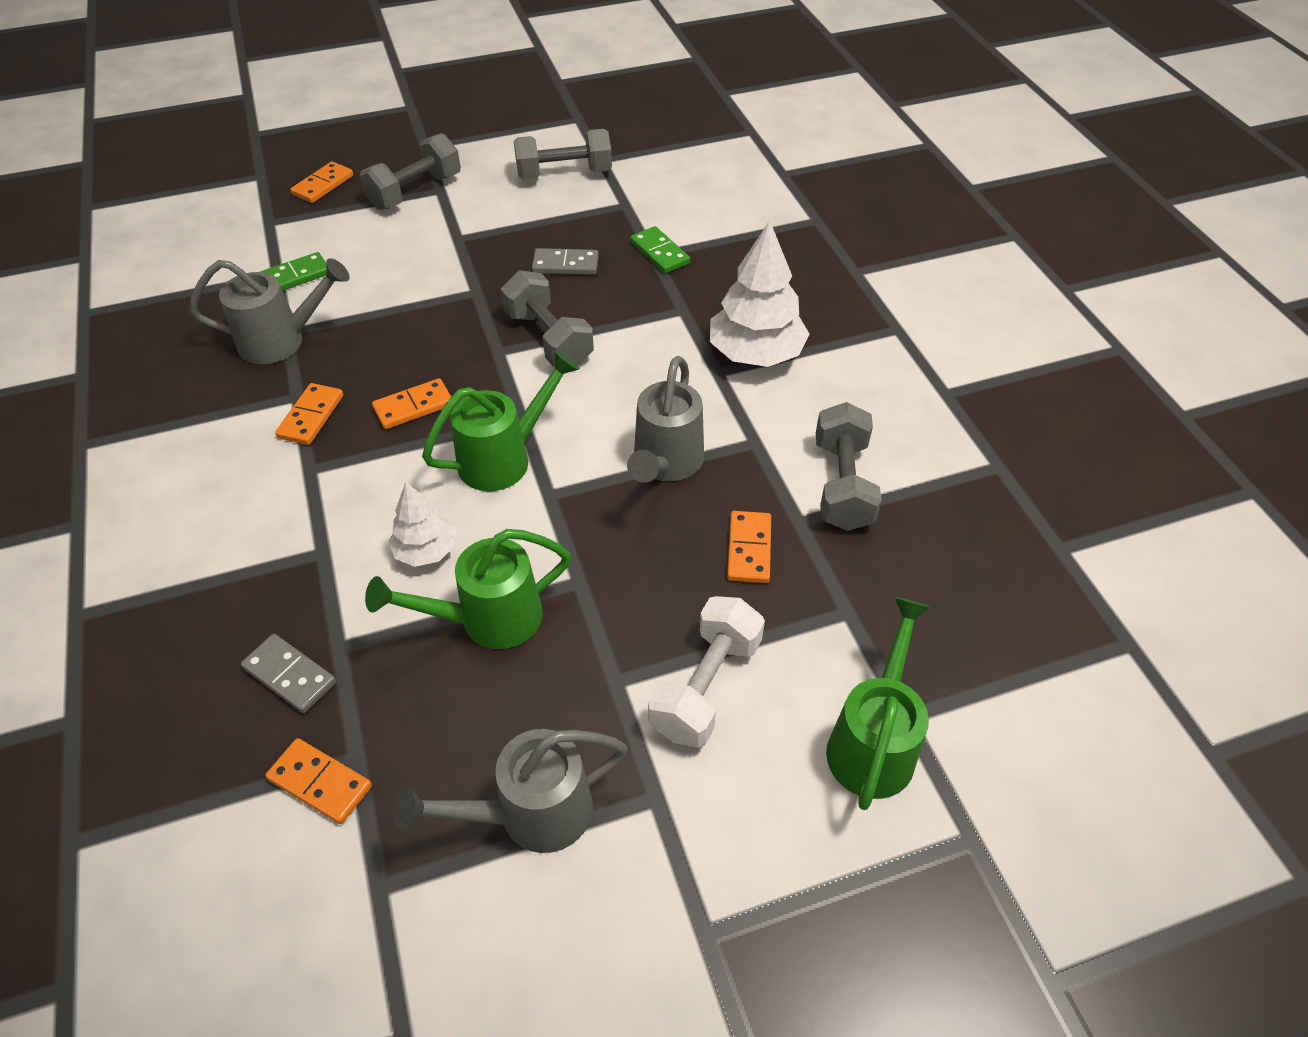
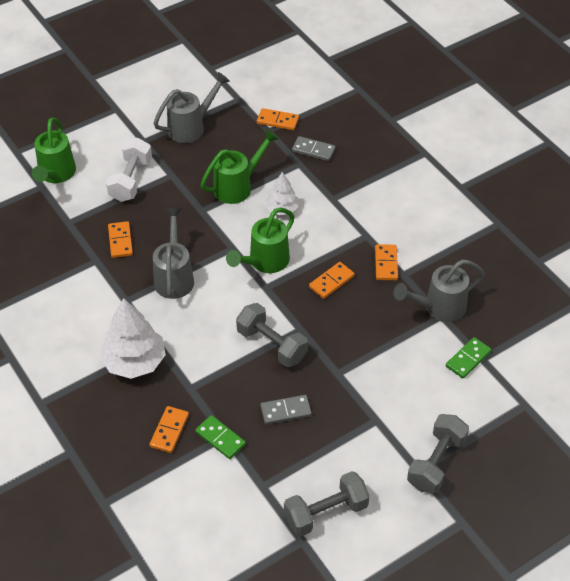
camera: 165 degrees right, 0 degrees up
(323, 185) = (513, 453): orange domino -> orange domino (169, 430)
(842, 485) = (73, 284): grey dumbbell -> none

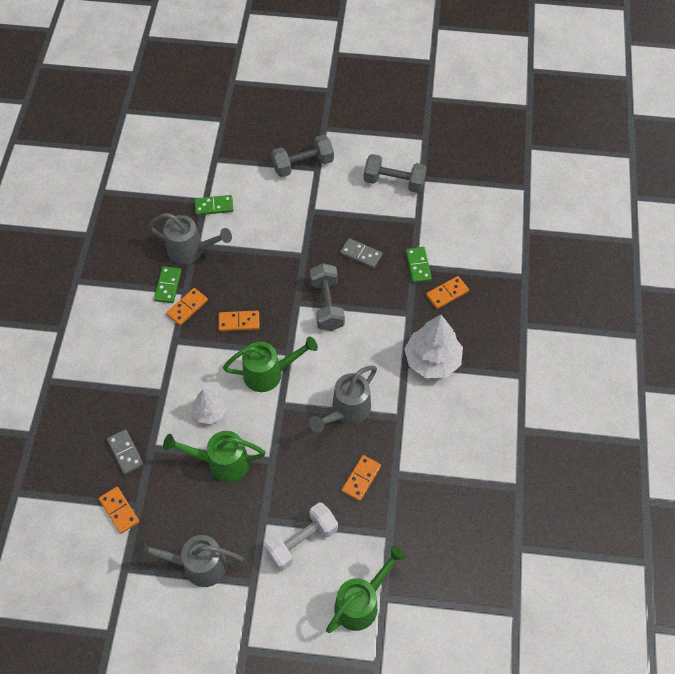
camera: 140 degrees left, 10 degrees up
(422, 268) = (168, 286): none -> green domino

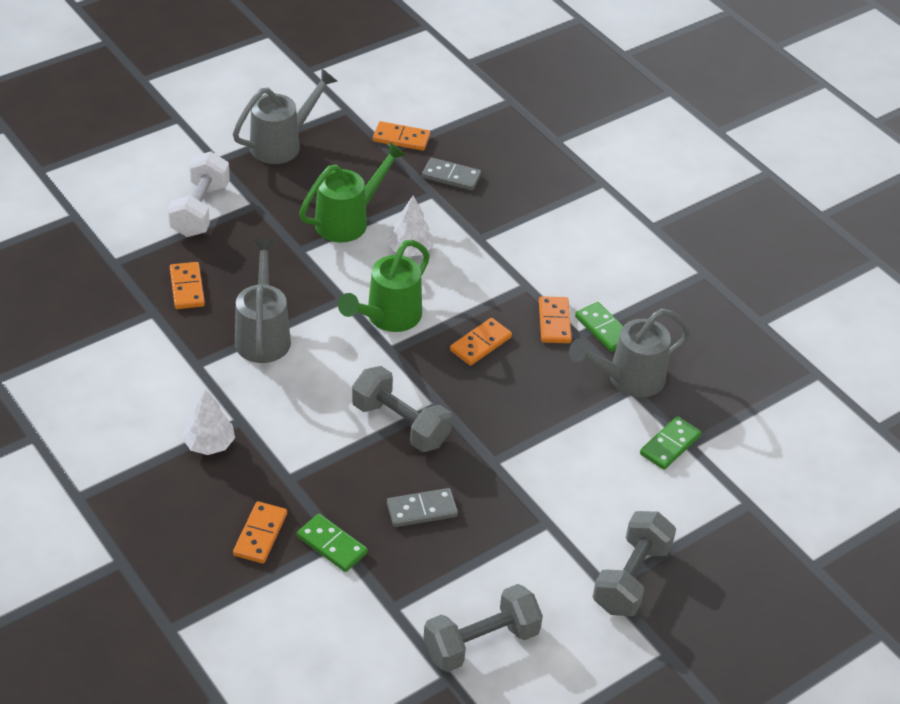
camera: 135 degrees right, 15 degrees down
(361, 603) = (95, 200): green watering can -> none
(432, 360) = (209, 444): white tree -> white tree, size x0.57

